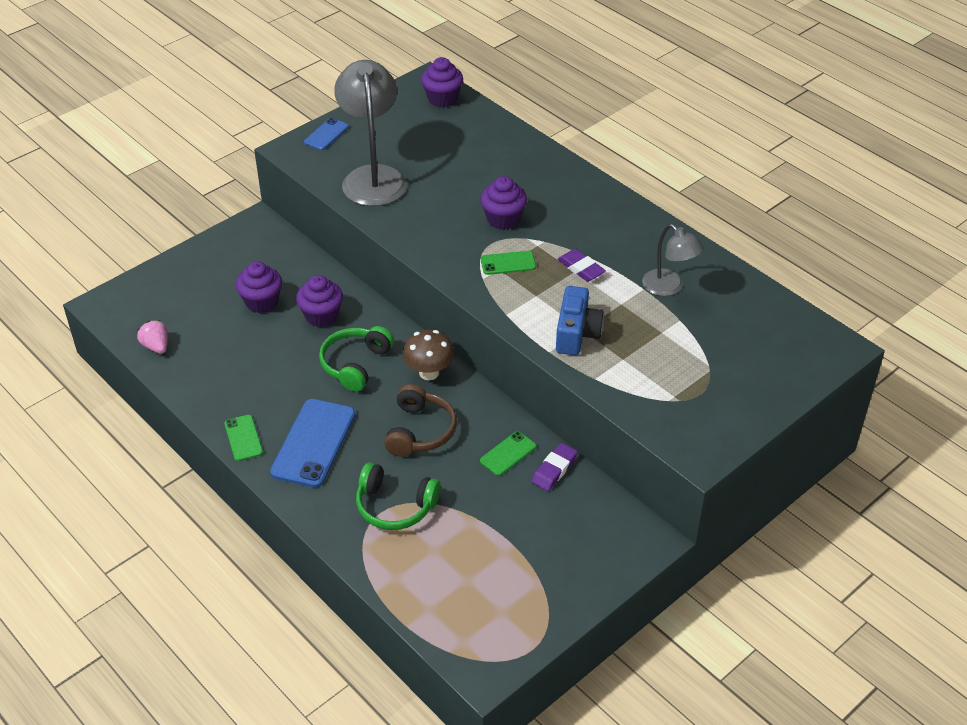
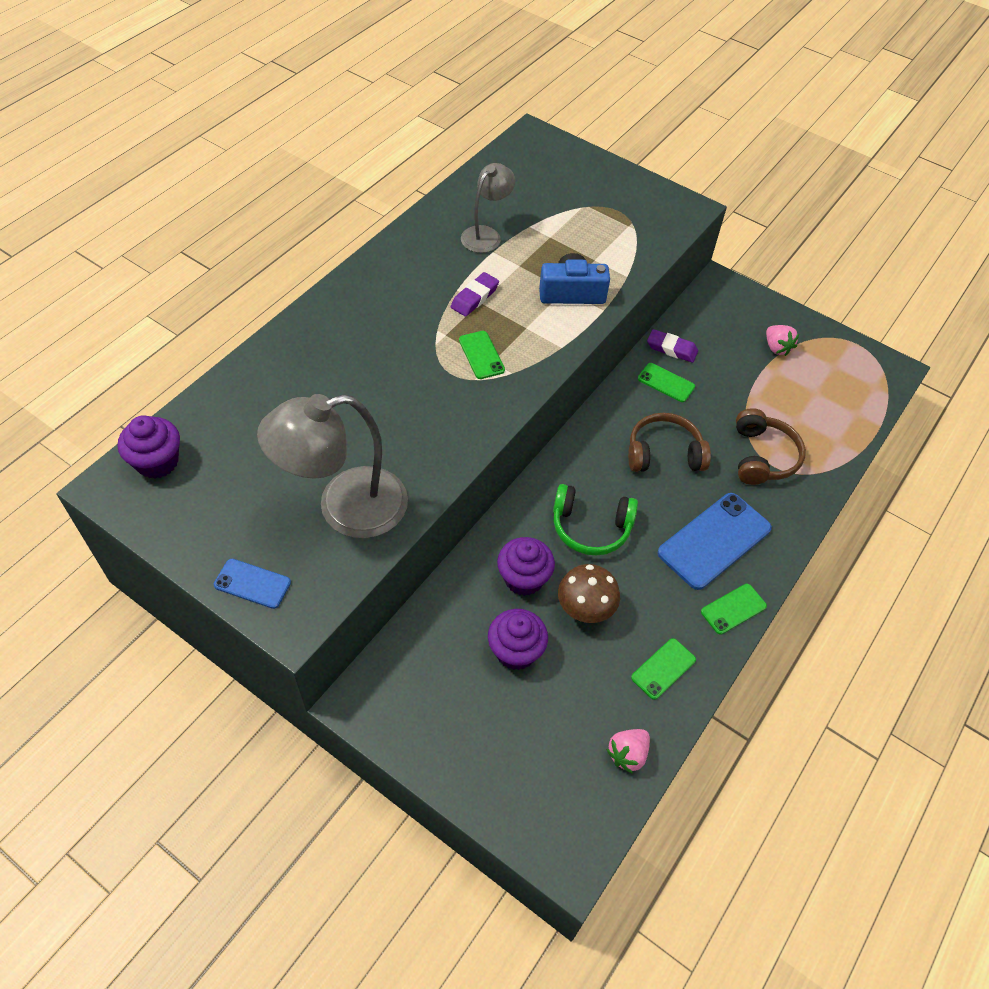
camera: 105 degrees left, 10 degrees up
(211, 381) = (663, 668): none -> green phone
(313, 443) = (714, 541): blue phone -> blue phone turned 45 degrees counterclockwise
(395, 506) = (762, 456): green headphones -> brown headphones
(429, 373) = (582, 459): brown mushroom -> brown mushroom (585, 610)
(503, 219) = (407, 368): purple cupcake -> none
(539, 564) = (776, 348): none -> pink strawberry

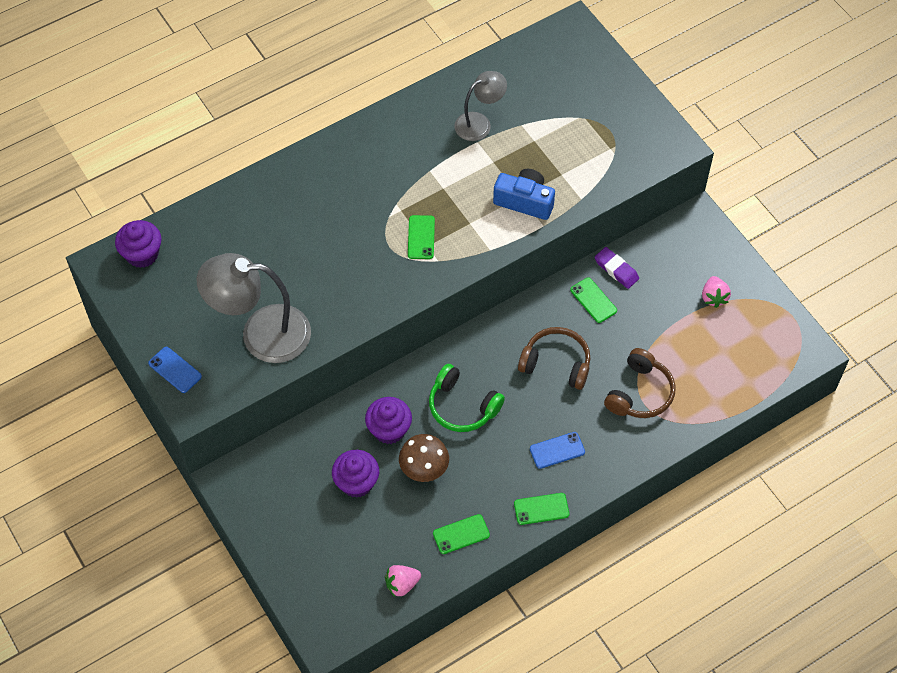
camera: 25 degrees right, 5 degrees up
(474, 297) = (440, 182): purple eraser -> none
(714, 541) = (557, 450): blue phone -> blue phone, size x0.52

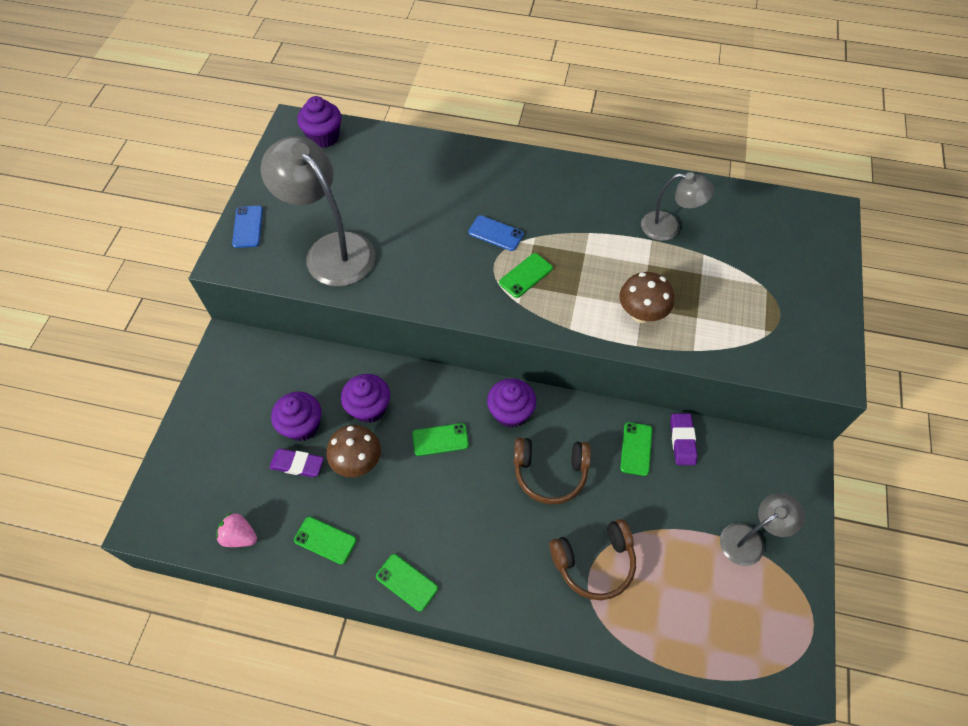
camera: 45 degrees right, 0 degrees up
(384, 508) = (297, 464): none -> purple eraser
(462, 406) = (440, 439): green headphones -> green phone
(489, 347) = (510, 412): none -> purple cupcake
(524, 201) = (641, 314): blue camera -> brown mushroom
(556, 363) = (550, 473): brown headphones -> brown headphones turned 120 degrees clockwise
(557, 450) = (473, 545): blue phone -> blue phone (495, 233)
(713, 297) = (749, 539): pink strawberry -> grey lamp

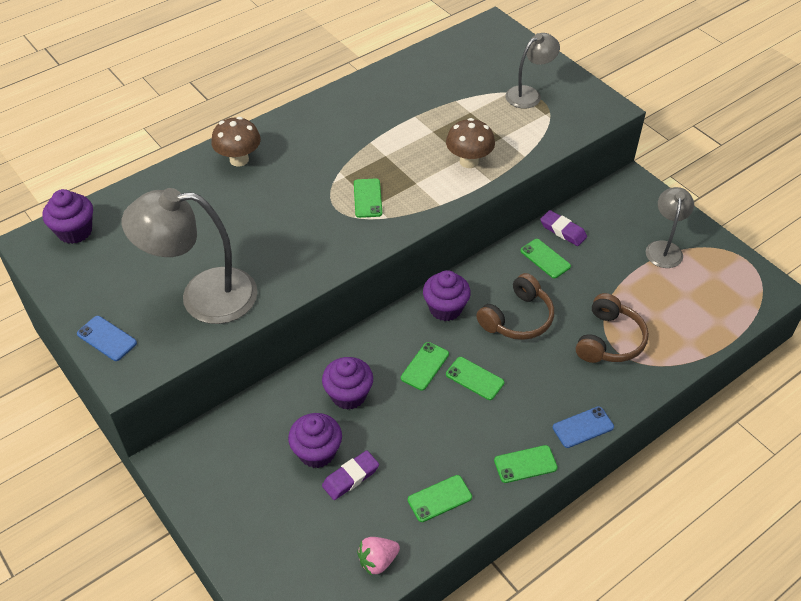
camera: 50 degrees left, 10 degrees down
(358, 462) = (390, 433): brown mushroom -> brown mushroom (239, 160)
(459, 484) = (474, 378): none -> green phone
(495, 233) = (310, 190): blue phone -> blue phone (583, 427)
(669, 227) = (415, 101): grey lamp -> grey lamp (529, 94)

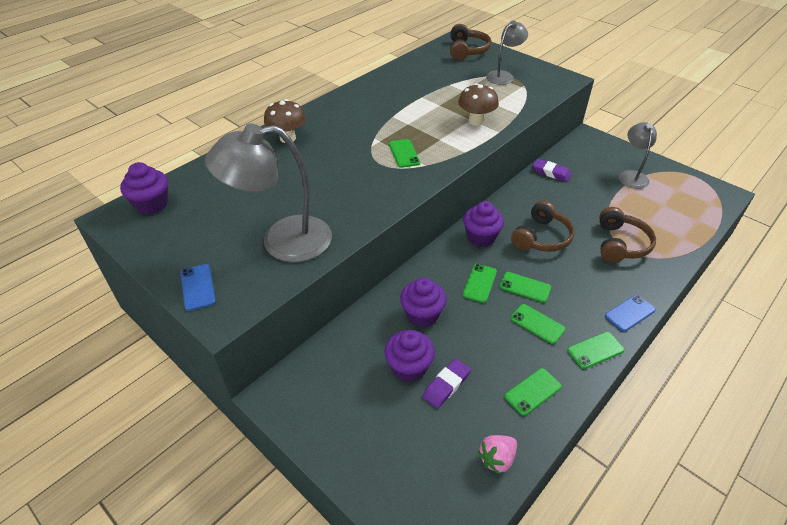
camera: 10 degrees left, 5 degrees down
(107, 338) = (198, 287): blue phone -> blue phone turned 45 degrees clockwise
(497, 47) = (467, 50): none -> brown headphones
(545, 258) = (545, 193): green phone -> green phone (537, 324)

